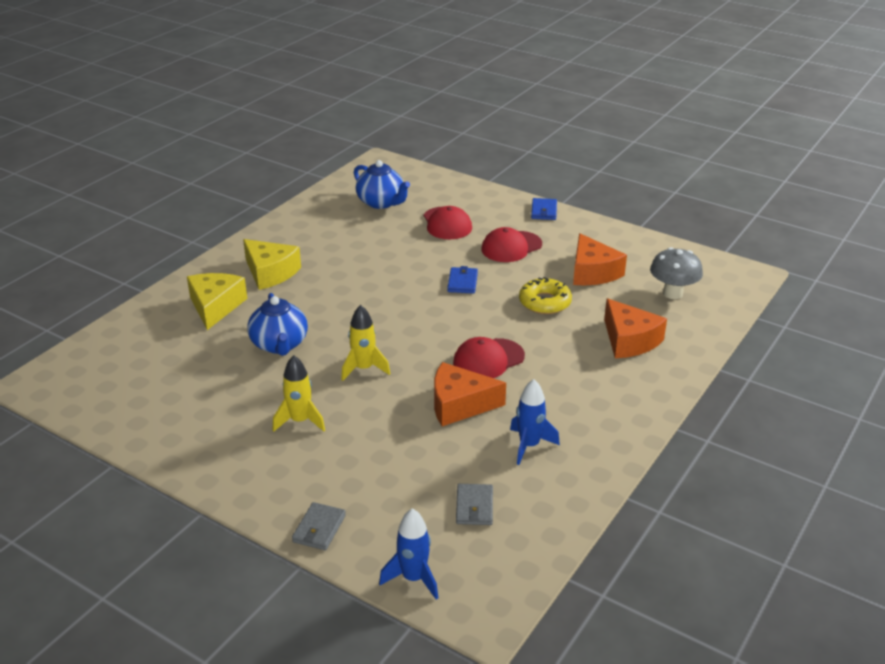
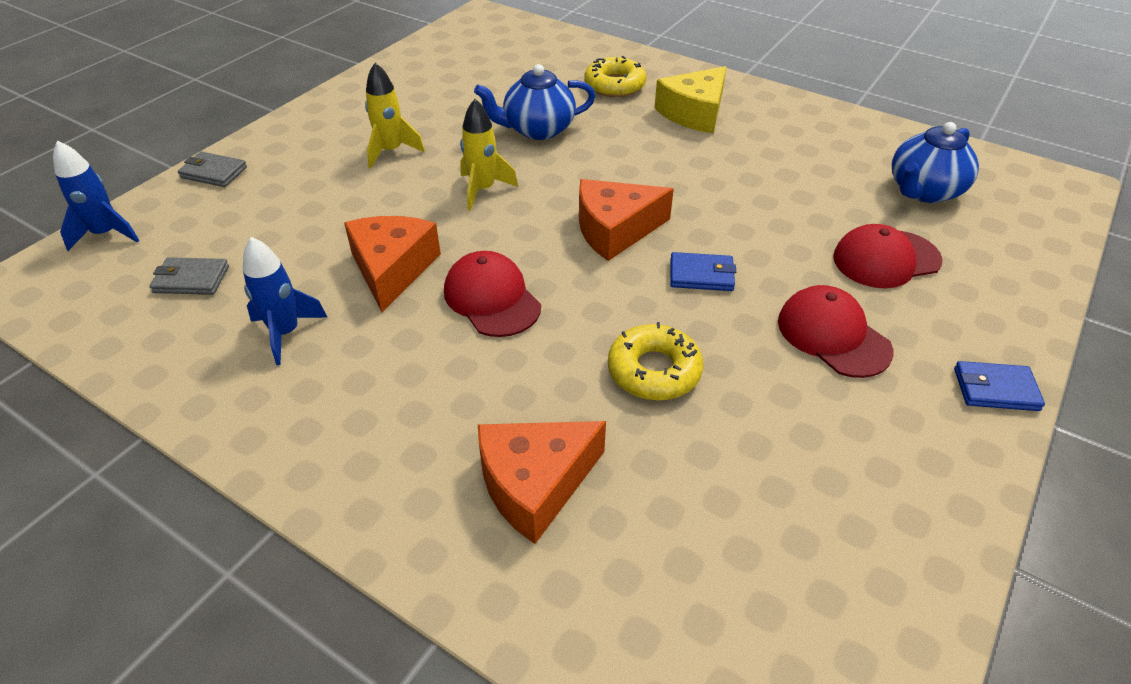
camera: 90 degrees right, 10 degrees up
(215, 306) = (614, 85): yellow cheese -> yellow donut
(592, 272) = (771, 449): orange cheese -> orange cheese (615, 230)
(672, 293) = (714, 590): grey mushroom -> none

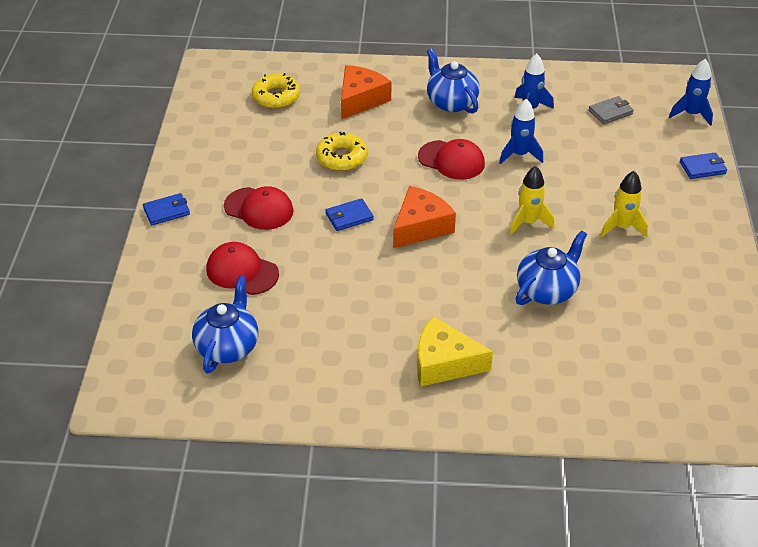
camera: 150 degrees right, 0 degrees up
(213, 172) = (702, 168): grey wallet -> blue wallet
(386, 401) = (451, 102): none -> blue teapot
(392, 269) = (519, 155): orange cheese -> blue rocket
(614, 85) = (536, 371): yellow donut -> yellow donut (276, 97)
(694, 113) = (444, 363): yellow cheese -> yellow cheese turned 90 degrees counterclockwise
(886, 259) = (242, 271): red cap -> red cap turned 105 degrees counterclockwise

